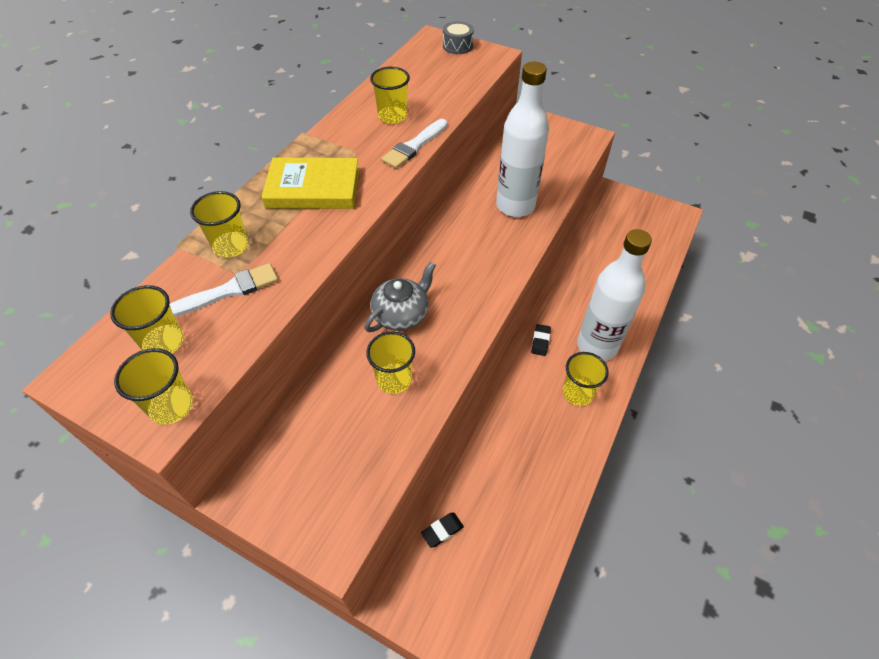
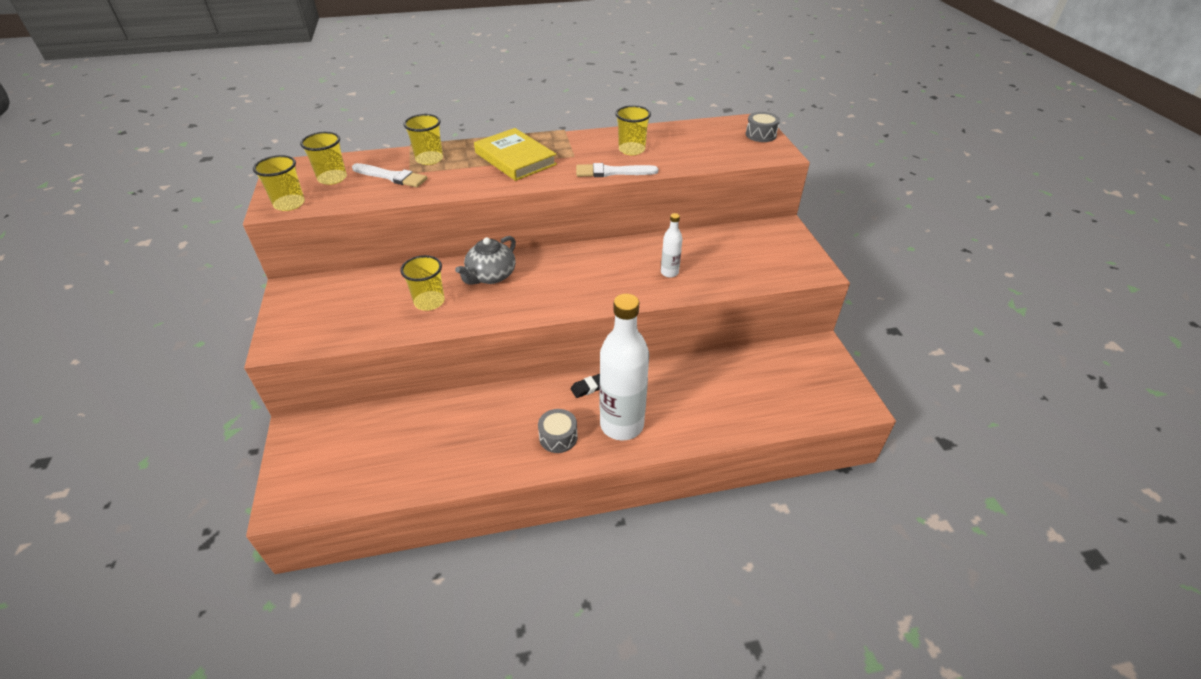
camera: 50 degrees right, 10 degrees down
(401, 314) = (490, 276): grey teapot -> grey teapot turned 120 degrees clockwise
(442, 531) = (364, 423): black eraser -> none
(515, 206) = (669, 272): white bottle -> white bottle, size x0.45
(577, 393) = (558, 437): yellow cup -> grey drum

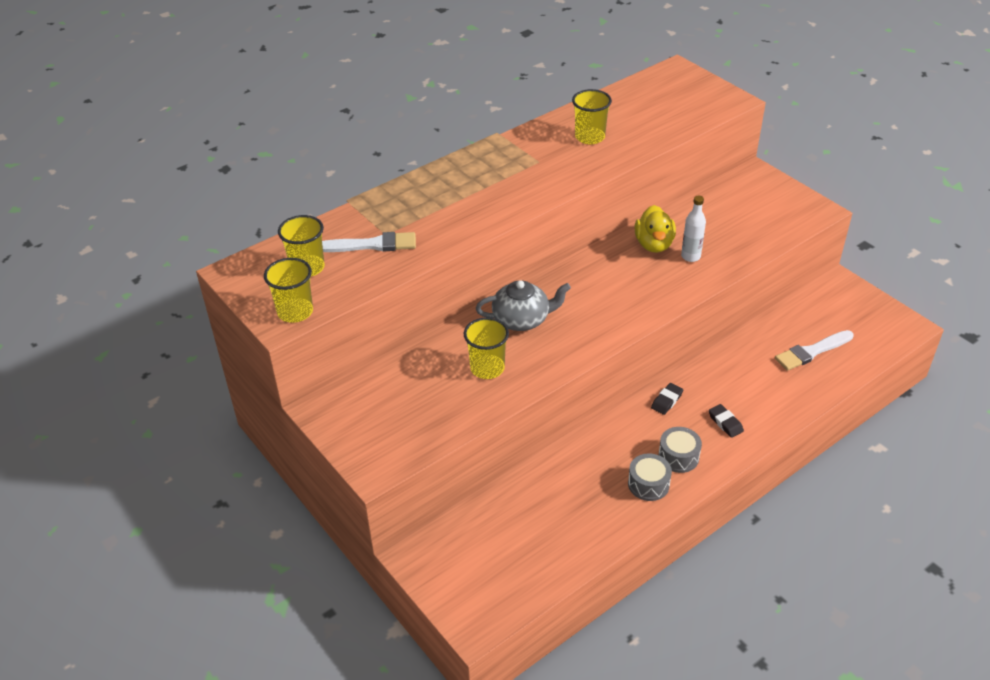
camera: 25 degrees left, 0 degrees up
(429, 159) = (390, 211): yellow cup -> none
(490, 276) = (522, 320): grey teapot -> grey teapot turned 105 degrees counterclockwise
(515, 158) = (482, 183): yellow book -> none
(612, 172) = (595, 169): white brush -> white brush (811, 352)
(621, 425) = (725, 423): white bottle -> black eraser
(647, 254) = (654, 244): none -> yellow duck
(761, 135) = (697, 83): grey drum -> grey drum (648, 484)

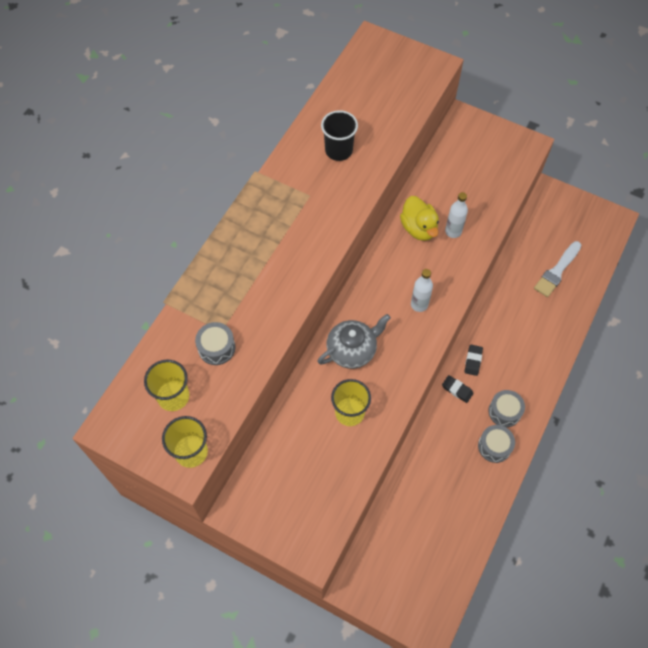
camera: 25 degrees left, 20 degrees up
(372, 245) = (216, 348): white brush -> grey drum
(590, 137) = (338, 150): yellow cup -> black cup
(617, 304) = (419, 304): none -> white bottle
(725, 423) = (524, 365): black eraser -> black eraser (457, 390)

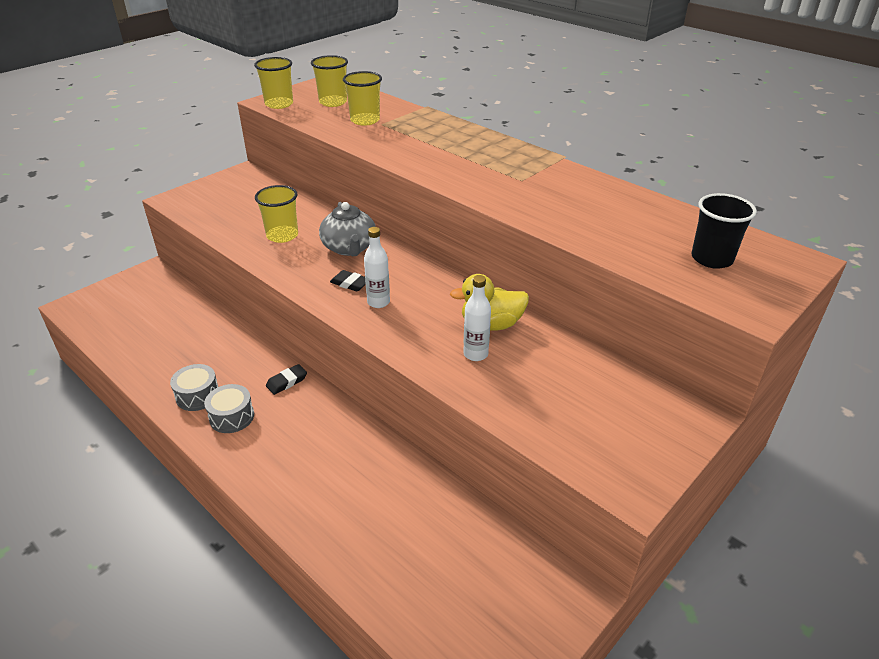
camera: 105 degrees right, 25 degrees down
(216, 348) = (365, 120): grey drum -> yellow cup
(338, 150) = (585, 205): black cup -> black cup (711, 259)
(473, 361) = (315, 406): black eraser -> black eraser (350, 283)
(557, 271) = (410, 548): white brush -> none

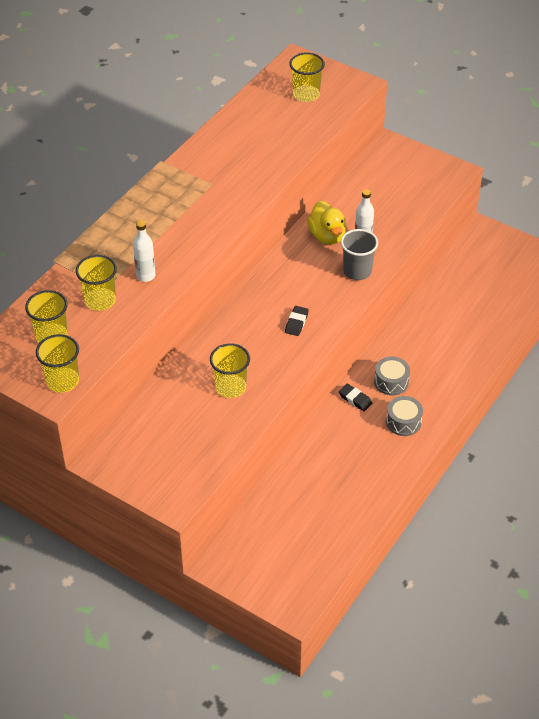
camera: 100 degrees left, 10 degrees up
(198, 395) = (388, 452): grey drum -> grey drum (391, 382)
(349, 248) = (242, 335): grey teapot -> none
(378, 302) = (317, 301): white bottle -> white bottle (145, 276)
(419, 340) = (357, 271): none -> grey cup
(711, 259) = (306, 95): black cup -> yellow cup

